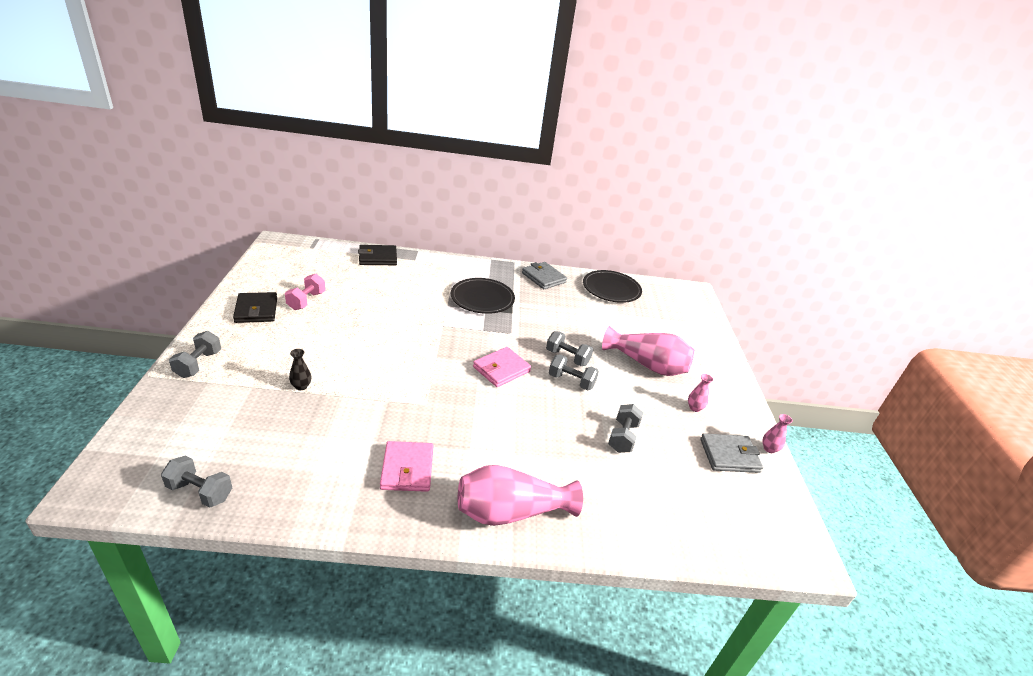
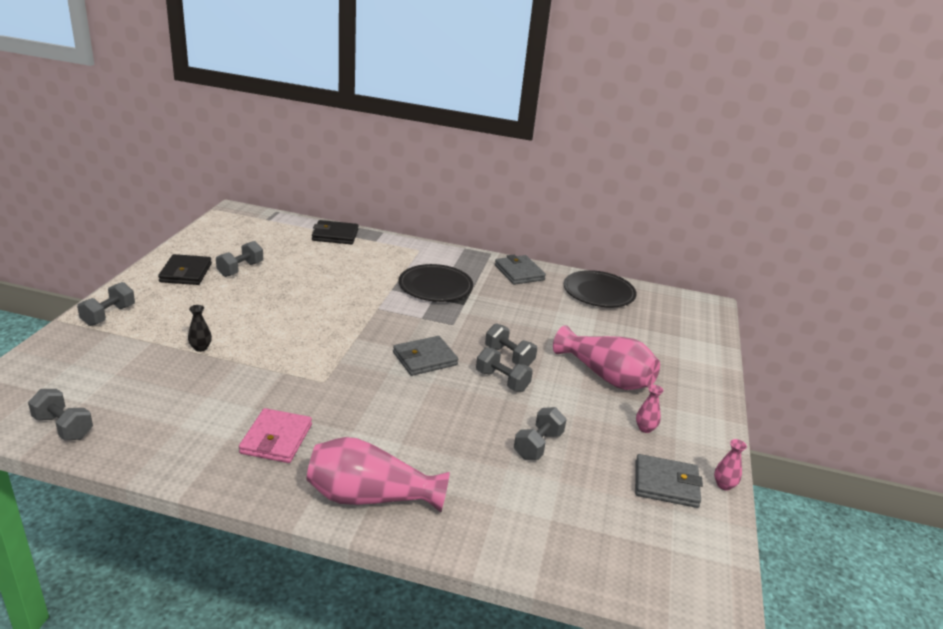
camera: 15 degrees right, 5 degrees down
(306, 301) = (240, 269): pink dumbbell -> grey dumbbell
(501, 369) = (425, 359): pink wallet -> grey wallet

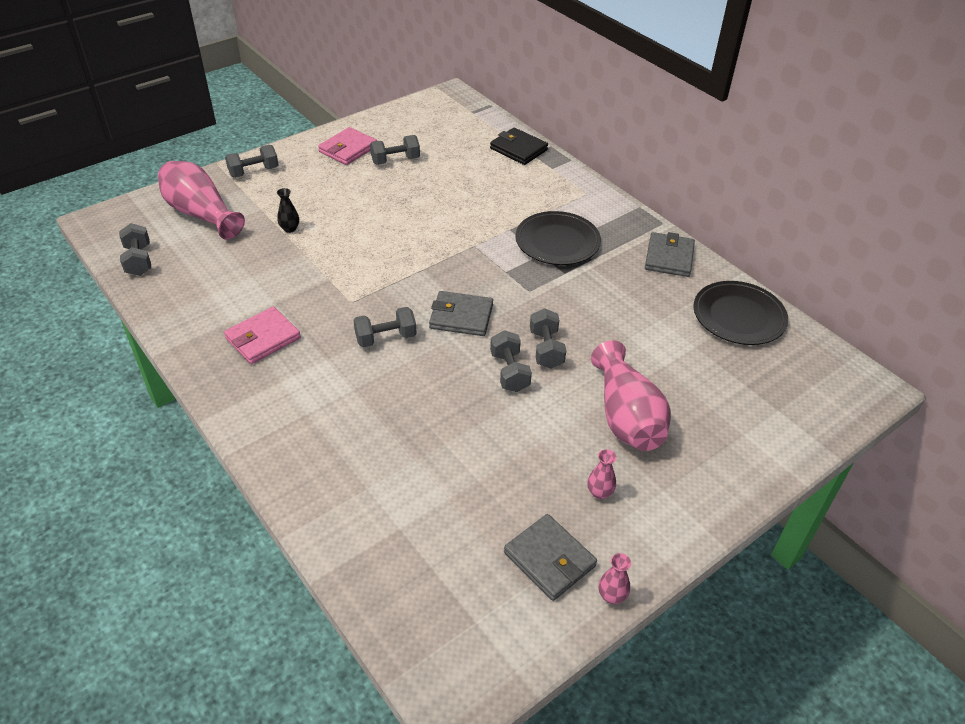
camera: 40 degrees right, 15 degrees up
(186, 273) = (348, 149): black wallet -> pink wallet
(370, 497) = (278, 425): pink vase -> pink vase (201, 214)
(538, 445) = (468, 453): grey dumbbell -> grey dumbbell (386, 338)

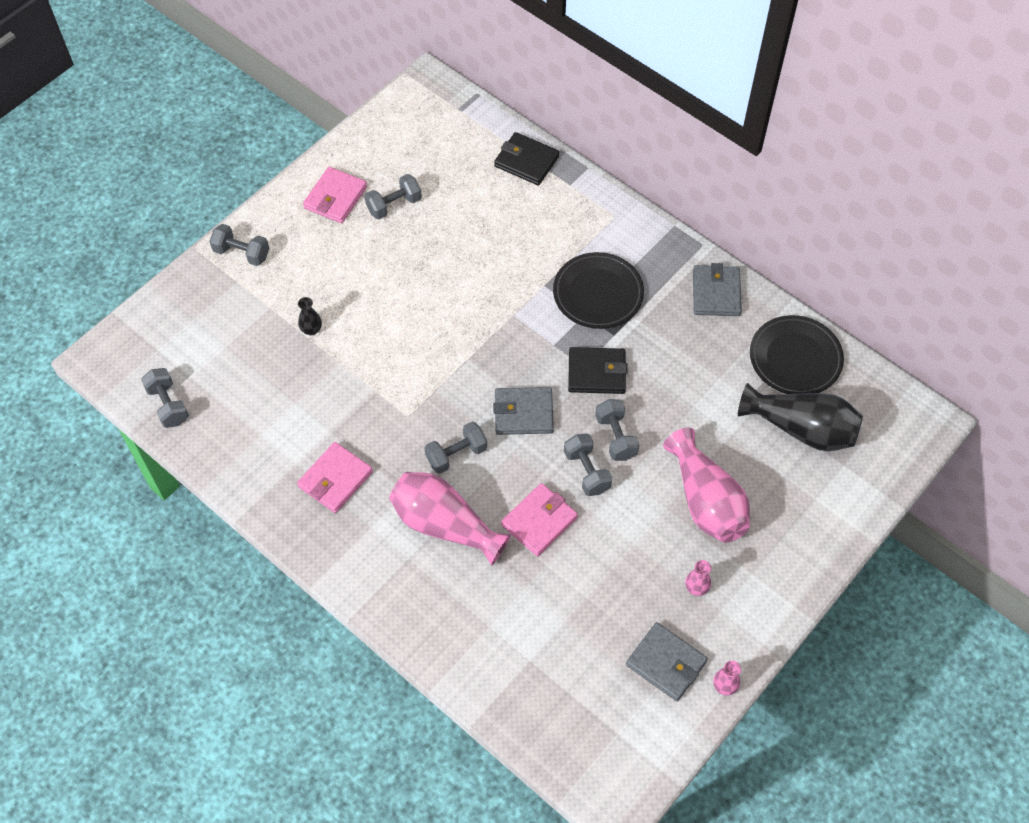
camera: 10 degrees left, 15 degrees up
(201, 214) = (208, 327): pink vase -> pink vase (445, 525)
(254, 172) = (242, 253): grey dumbbell -> grey dumbbell turned 60 degrees clockwise
(449, 405) = (539, 521): none -> pink wallet
(540, 297) = (597, 372): none -> black wallet
(737, 372) = (801, 429): none -> black vase

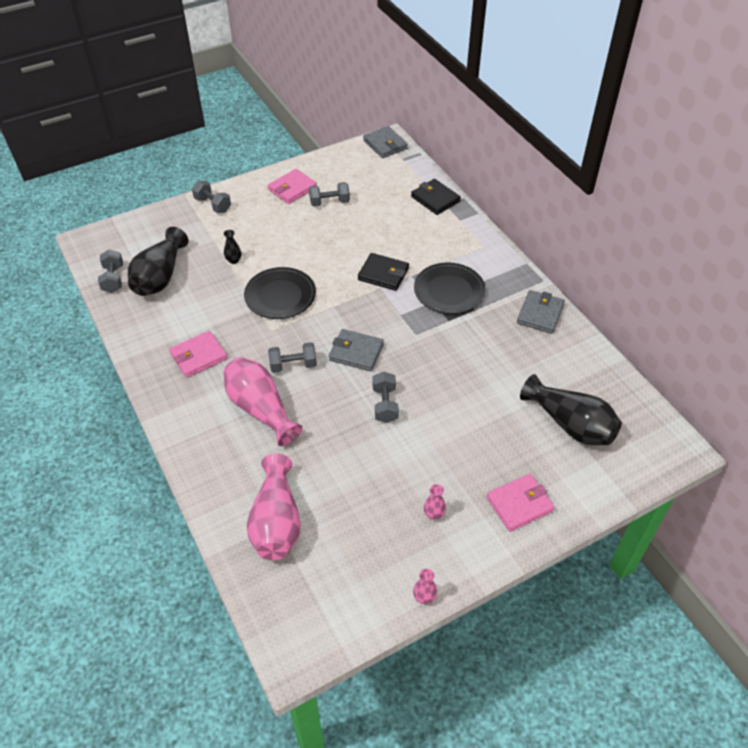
camera: 20 degrees right, 10 degrees down
(228, 382) = (160, 277): none -> black vase
(539, 521) = (332, 428): pink wallet -> pink wallet (519, 504)
(597, 372) = (424, 341): black wallet -> black wallet (383, 274)
(616, 437) = (418, 388): grey dumbbell -> none
(666, 663) = (383, 562): grey wallet -> grey wallet (385, 144)
(706, 500) = (470, 452): pink vase -> pink vase (276, 521)
(795, 358) = (585, 374): black plate -> black plate (280, 296)

